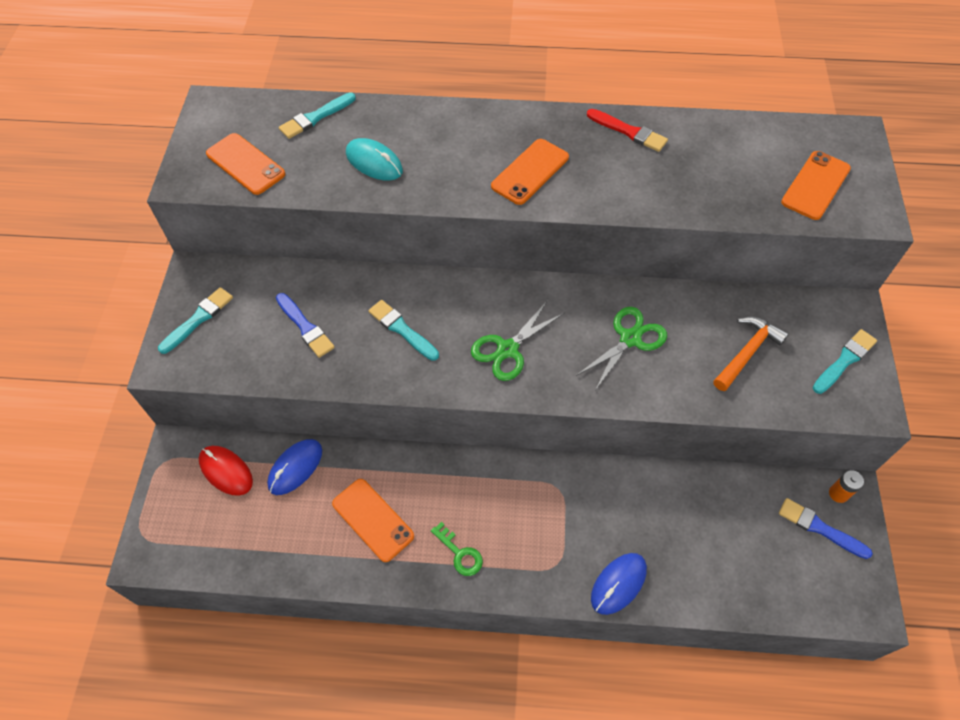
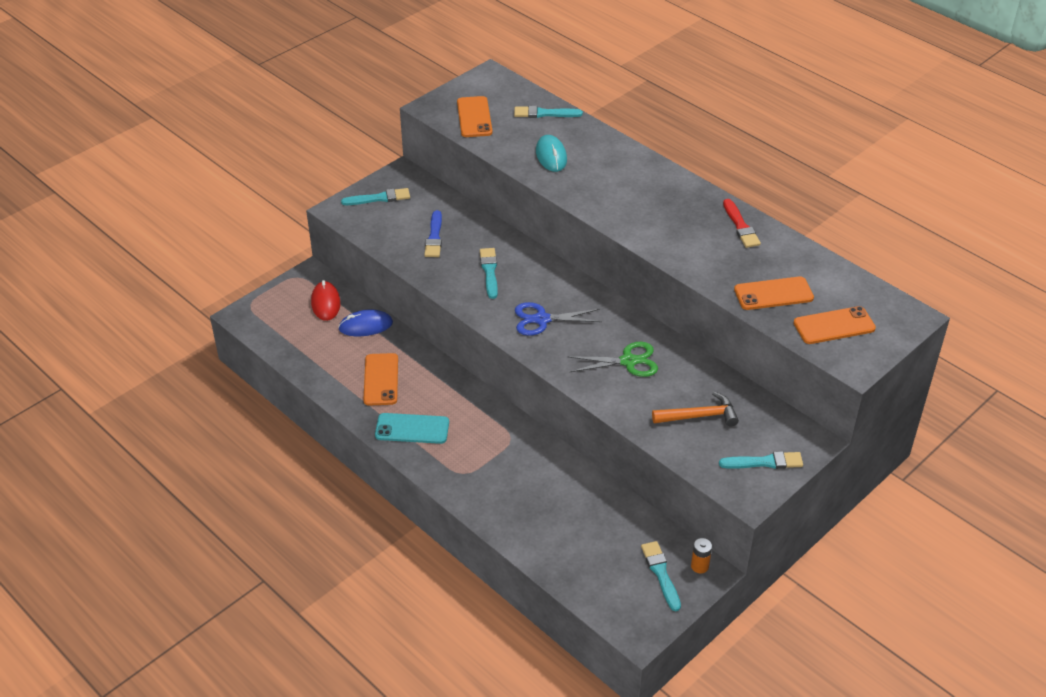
camera: 40 degrees right, 15 degrees down
(460, 553) = (412, 429): green key -> turquoise phone
(507, 349) = (542, 319): green scissors -> blue scissors
(530, 172) = (643, 212): orange phone -> orange phone (773, 294)
(618, 584) = (489, 508): blue mouse -> none
(820, 528) = (661, 573): blue brush -> turquoise brush

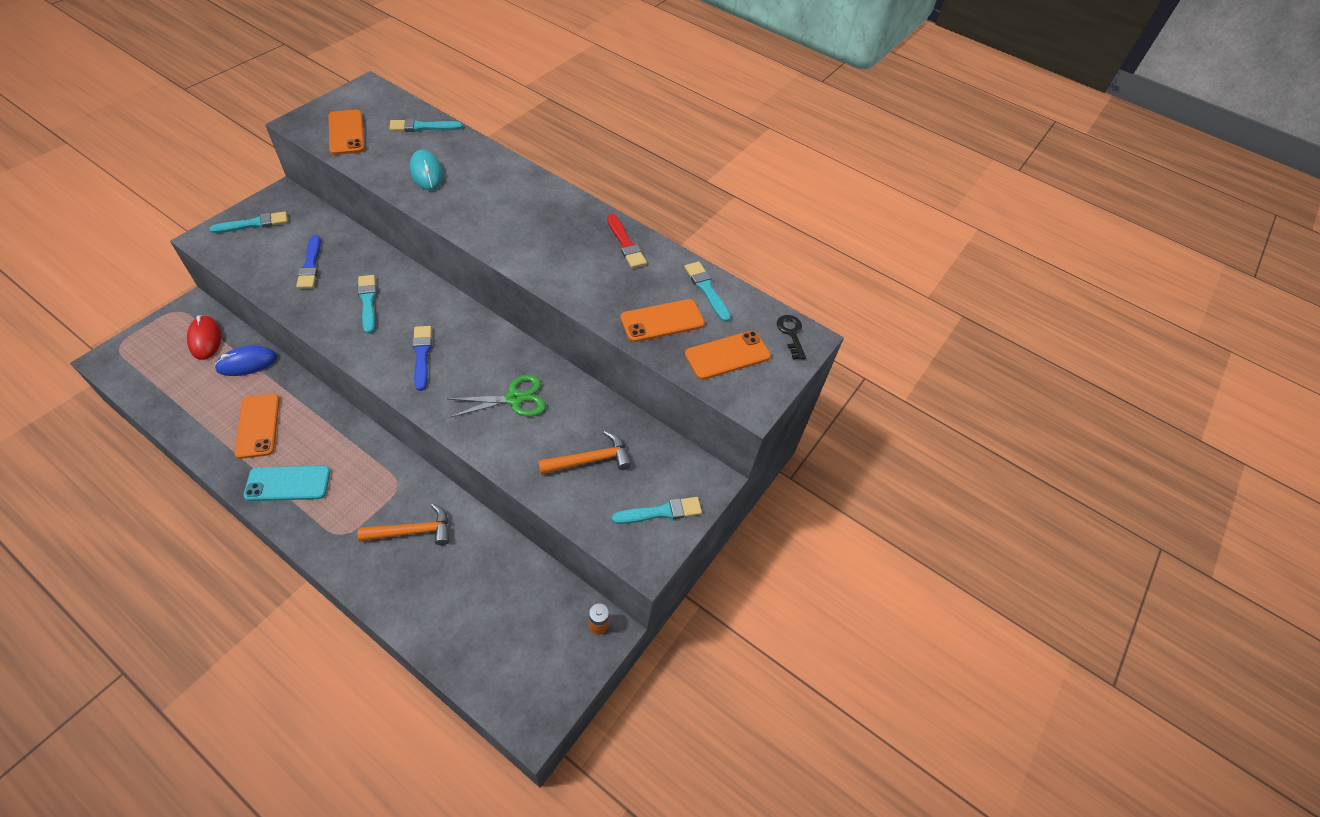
camera: 15 degrees left, 10 degrees up
(527, 476) = (413, 531): none -> orange hammer
(542, 319) = (422, 355): blue scissors -> blue brush
(661, 573) = (557, 640): turquoise brush -> turquoise brush (707, 290)
(897, 311) = (791, 334): none -> black key

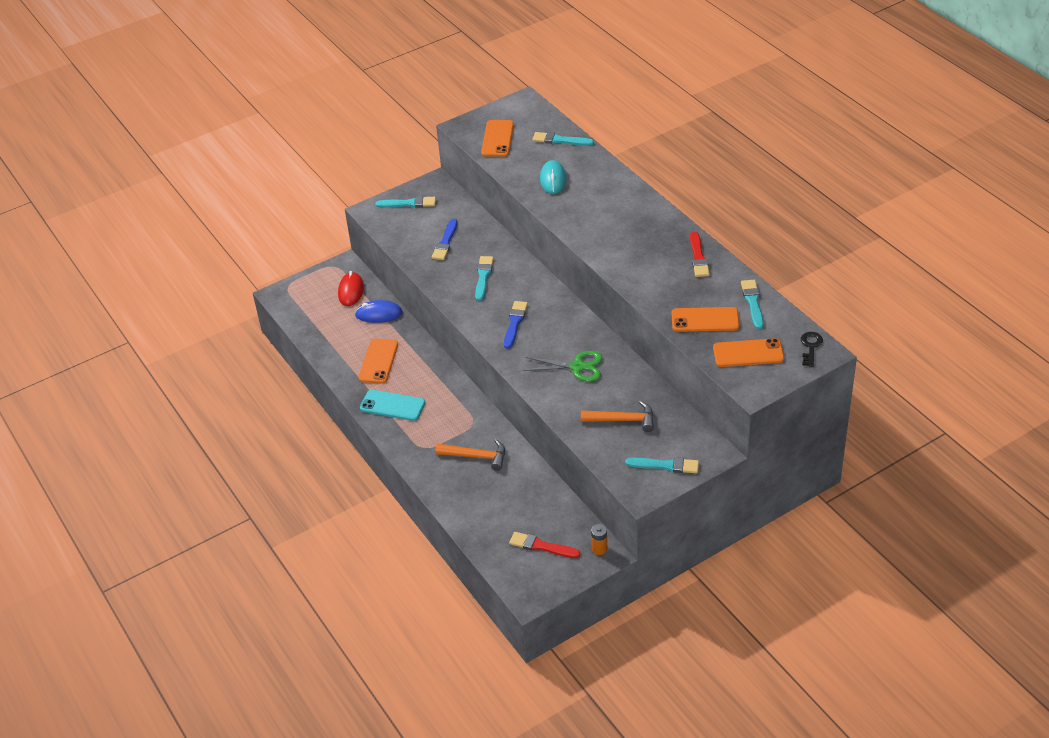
camera: 30 degrees right, 10 degrees down
(527, 641) = (541, 546): none -> red brush

